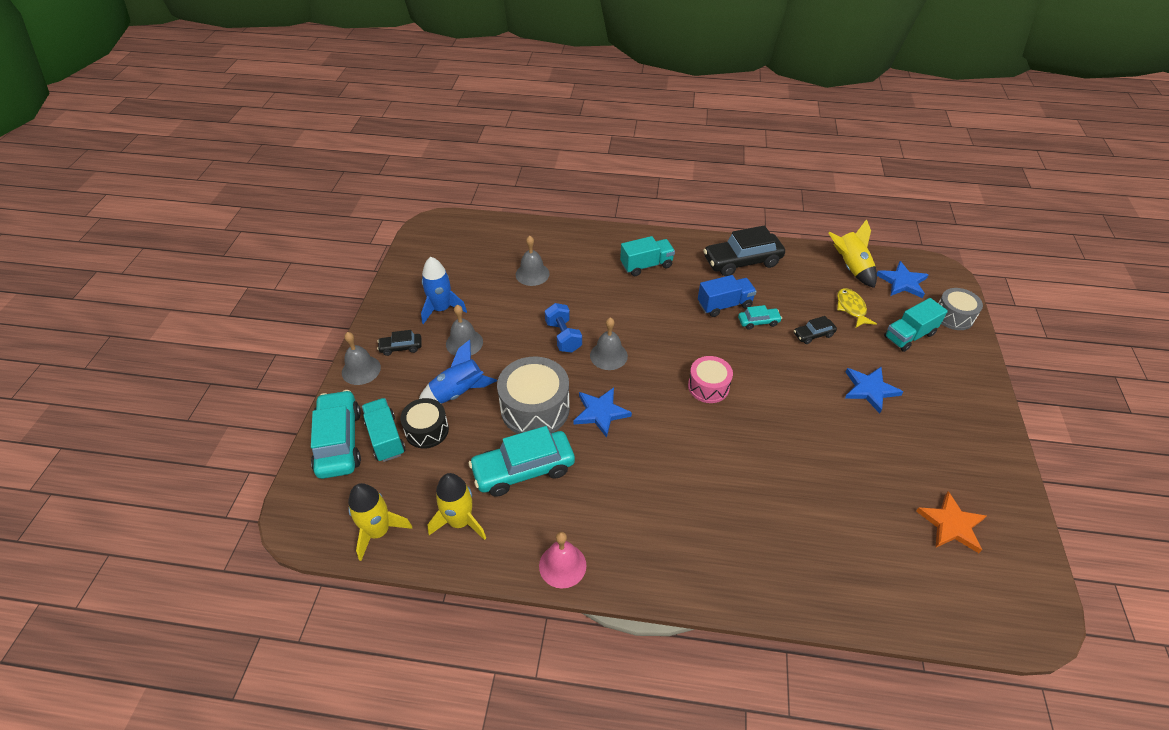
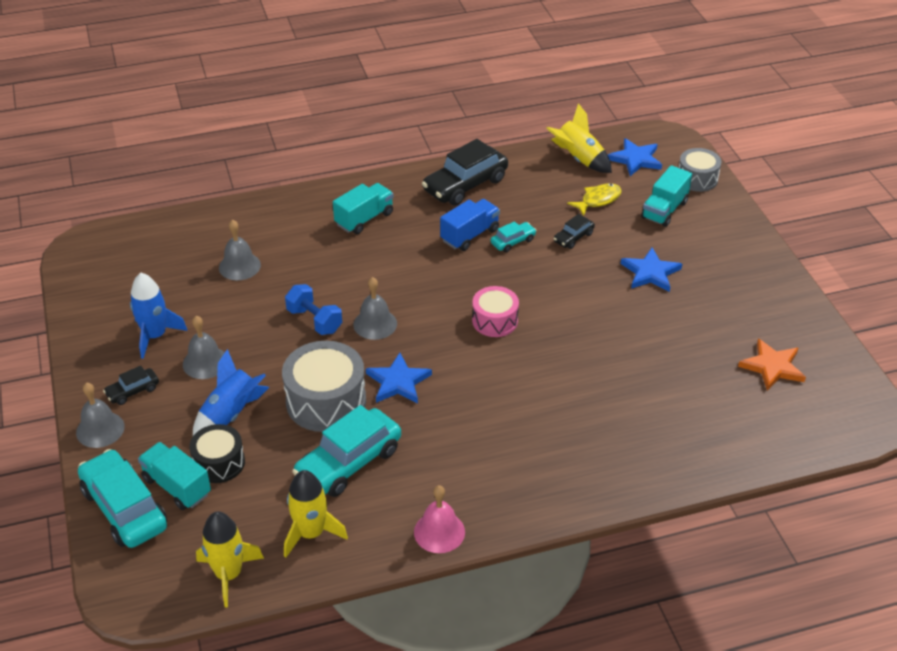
camera: 25 degrees left, 5 degrees down
(851, 308) = (598, 200): yellow fish -> yellow fish turned 90 degrees clockwise

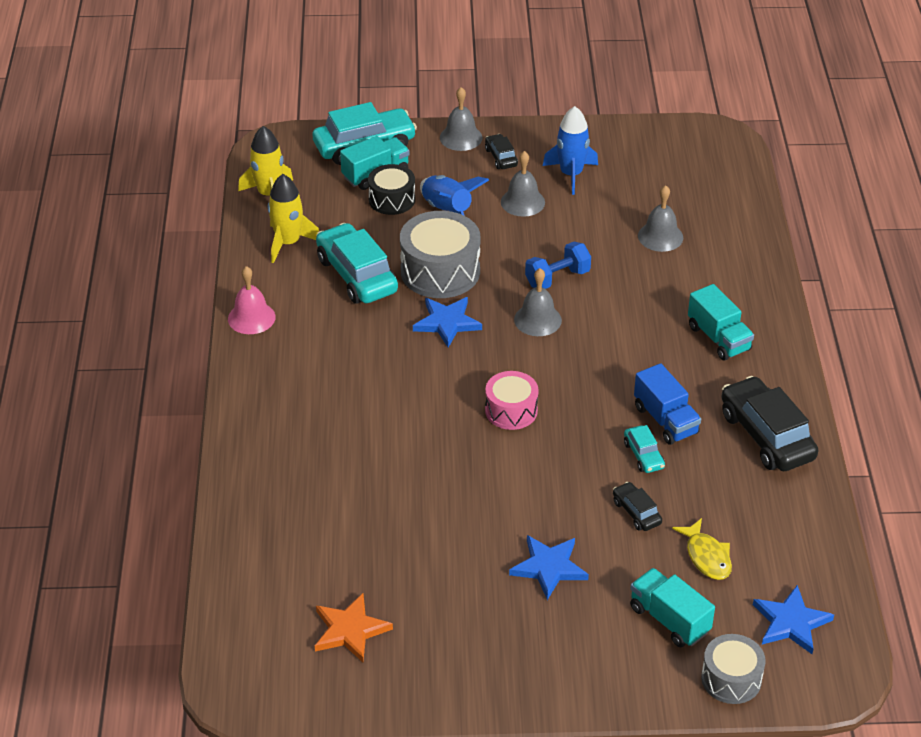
camera: 105 degrees right, 0 degrees up
(579, 159) = (802, 560): yellow rocket -> none

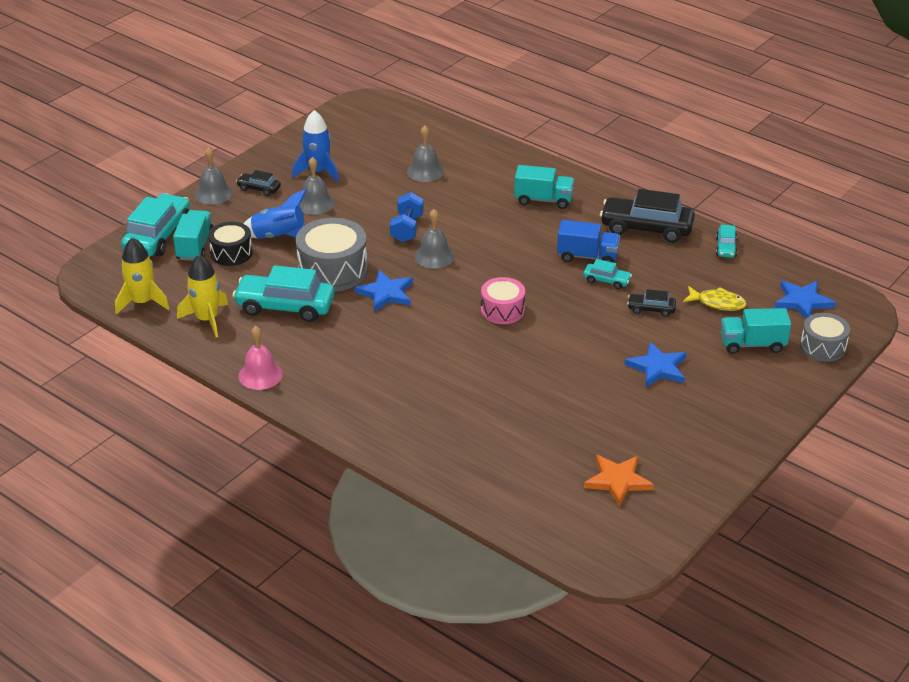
camera: 50 degrees left, 5 degrees down
(810, 512) = (726, 247): none -> turquoise car

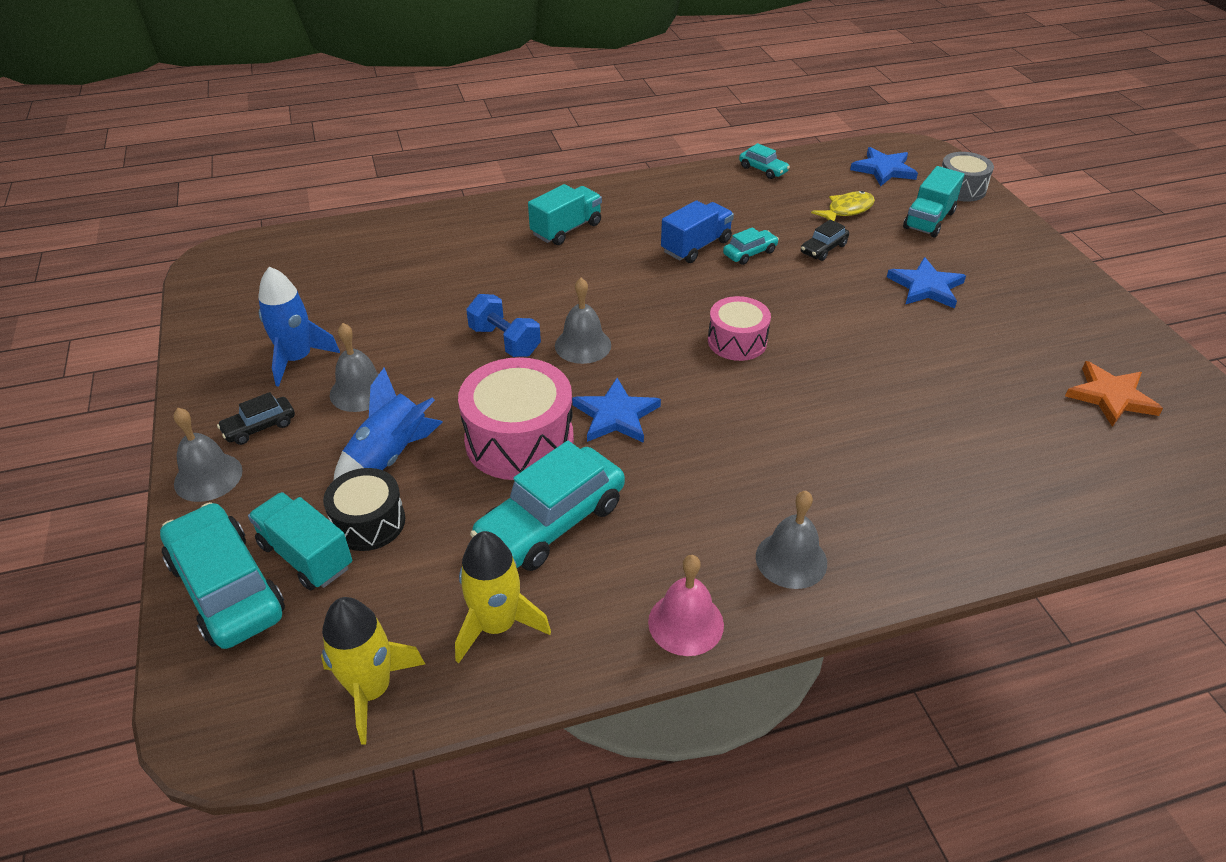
camera: 55 degrees left, 5 degrees up
(333, 270) = (519, 440): grey drum -> pink drum
(425, 171) = (412, 279): grey bell -> grey bell (791, 559)
(646, 228) = (686, 195): black car -> none

